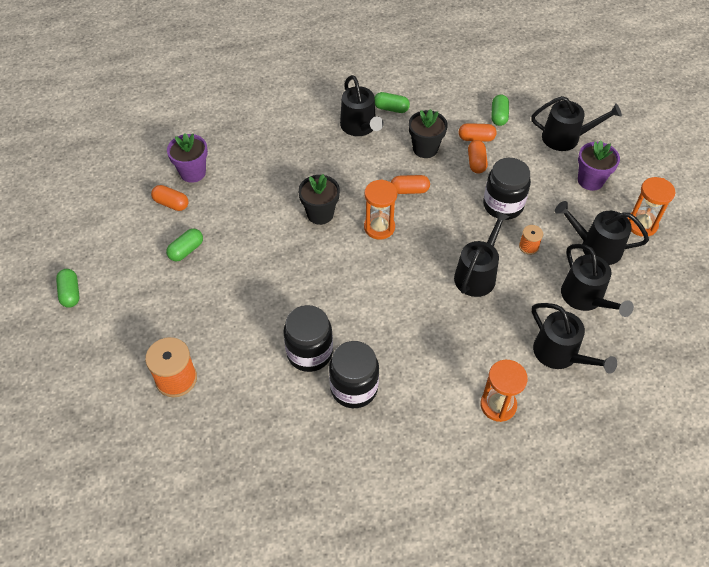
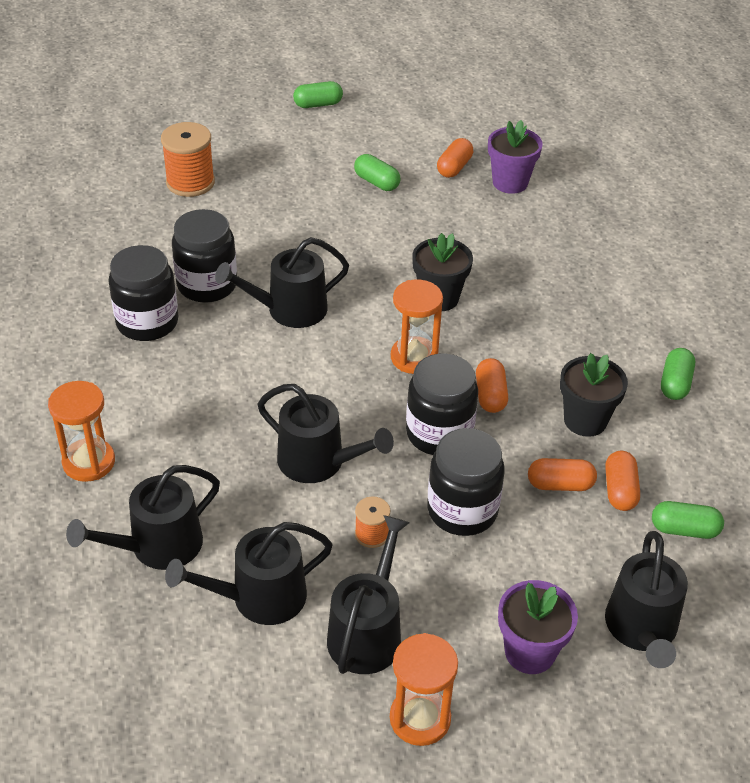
camera: 90 degrees right, 10 degrees down
(360, 127) = (625, 344): black watering can -> black watering can (290, 310)
(445, 215) = (439, 433): none -> black jar

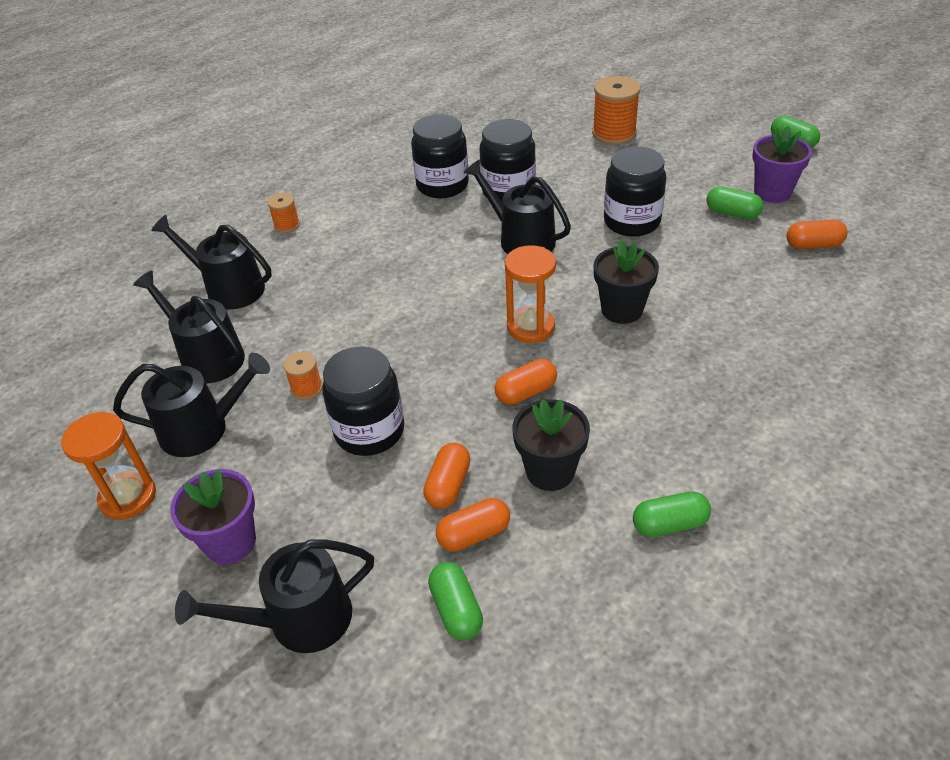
camera: 65 degrees right, 0 degrees up
(89, 462) = (287, 225): orange hourglass -> orange spool
(318, 462) = (365, 326): black watering can -> none
(376, 182) = (732, 213): green capsule -> green capsule turned 75 degrees counterclockwise
(439, 433) = (450, 379): black jar -> black jar (632, 222)
(510, 182) = (839, 286): purple flower pot -> purple flower pot (772, 192)
(560, 484) = (448, 485): orange capsule -> orange capsule turned 45 degrees clockwise

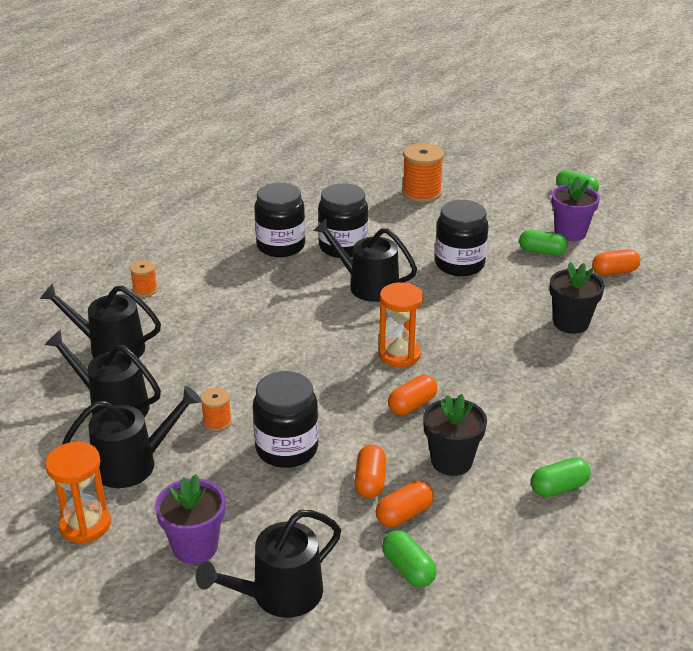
camera: 15 degrees left, 10 degrees down
(622, 310) = (472, 334): black flower pot -> black flower pot (571, 323)

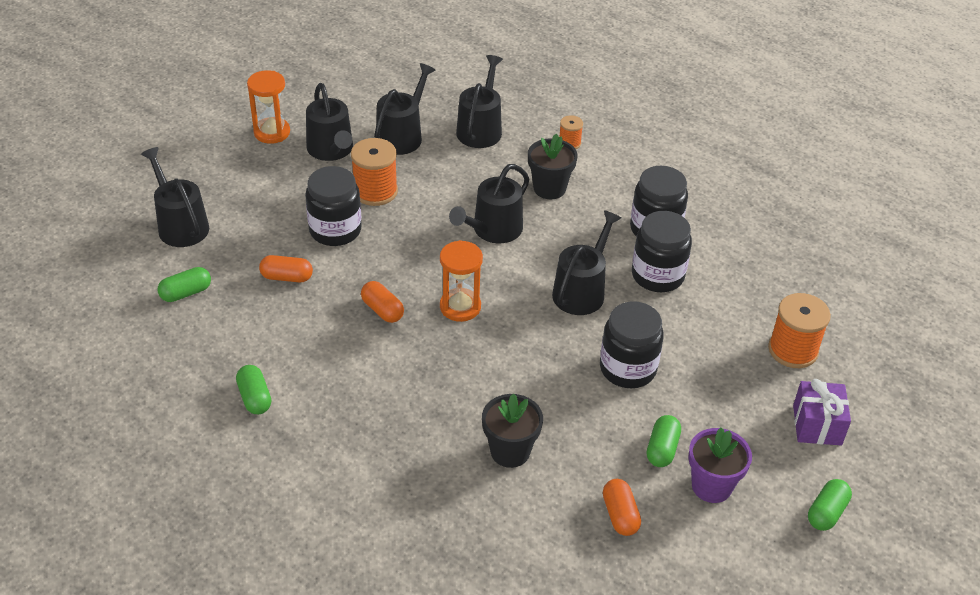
camera: 90 degrees right, 10 degrees up
(195, 547) = (237, 184): purple flower pot -> none
(217, 421) = (375, 191): orange spool -> orange spool, size x1.86
(284, 336) = (493, 230): none -> black watering can
(404, 514) = (244, 295): orange capsule -> none
(451, 461) = (302, 329): black flower pot -> black flower pot (549, 188)
(496, 189) = (817, 425): none -> purple gift

